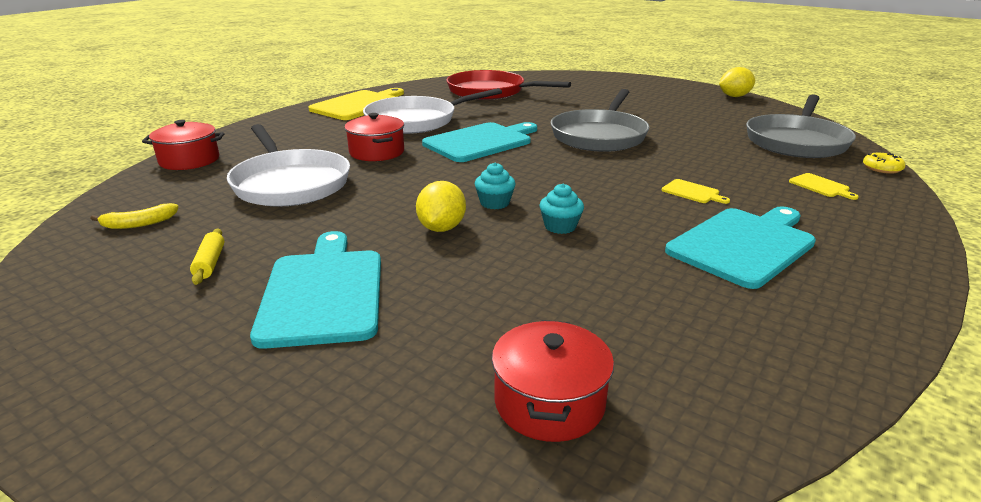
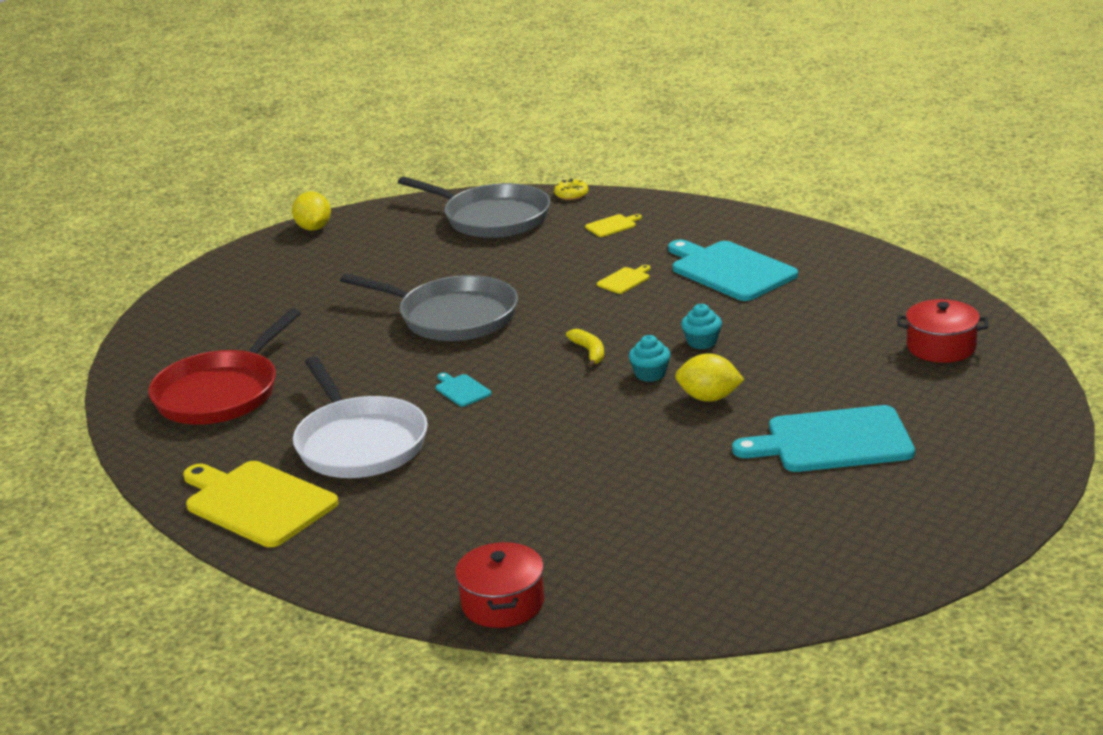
camera: 85 degrees left, 0 degrees up
(139, 224) = (710, 579): yellow banana -> yellow banana (589, 352)
(210, 263) = (792, 509): yellow rolling pin -> none
(290, 183) = (593, 503): white pan -> none
(377, 152) = (489, 458): red pot -> none
(481, 142) = (461, 390): turquoise cutting board -> turquoise cutting board, size x0.43

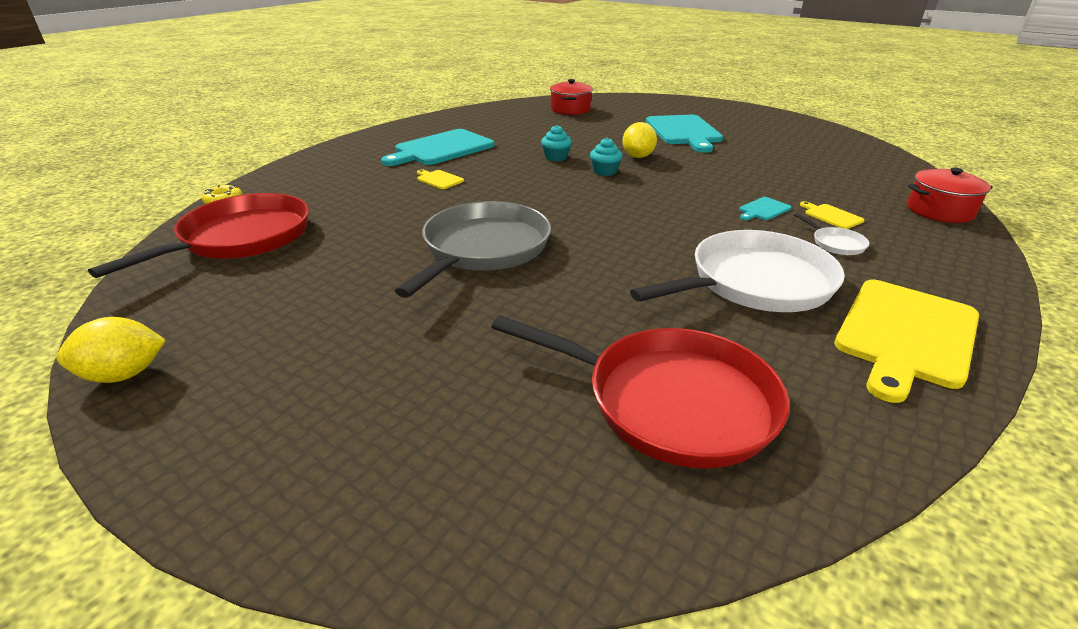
camera: 95 degrees left, 5 degrees up
(426, 503) = (836, 244): none -> white pan
(461, 390) = (638, 238): turquoise cutting board -> turquoise cutting board (763, 209)
(492, 218) = (241, 238): grey pan -> red pan
(589, 352) = (568, 190): yellow banana -> none
(612, 225) = (320, 184): yellow cutting board -> yellow cutting board (831, 216)

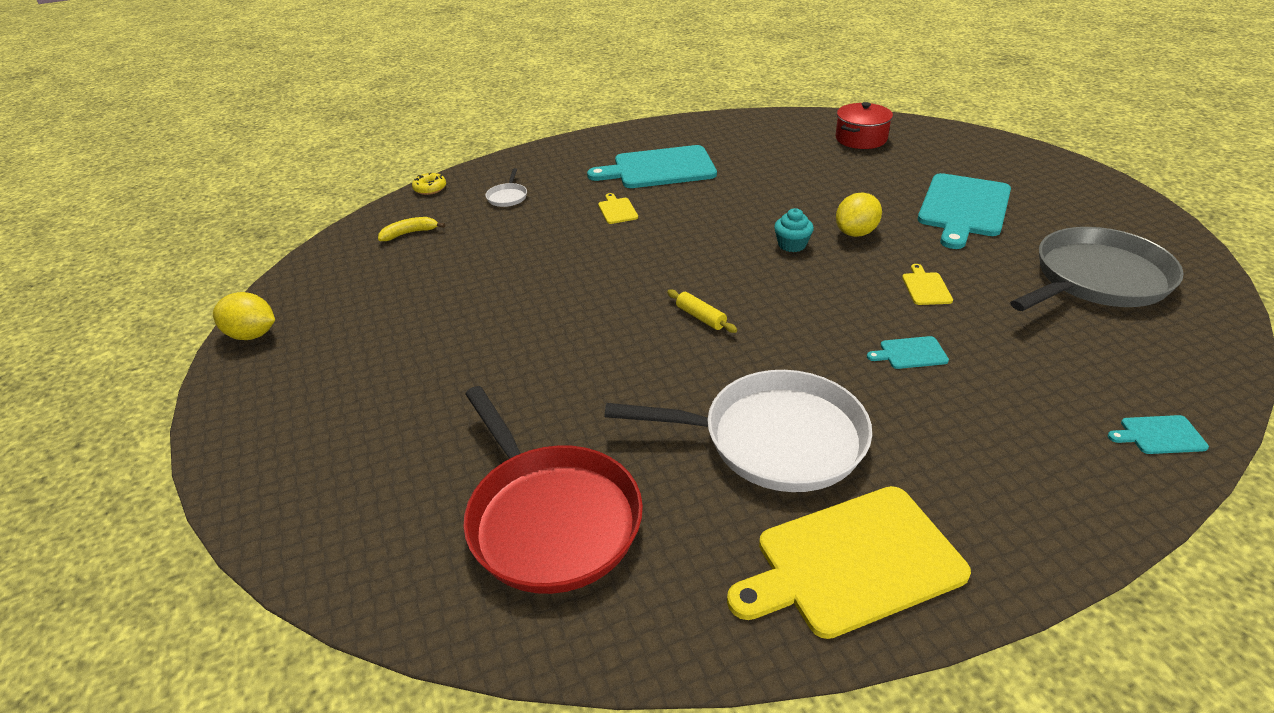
camera: 35 degrees right, 5 degrees up
(241, 238) = (409, 233): red pan -> yellow banana
(483, 249) = (572, 307): grey pan -> grey pan (1097, 279)
(556, 157) = (762, 210): turquoise cupcake -> none
(599, 227) = (700, 317): none -> yellow rolling pin
(831, 216) = (986, 390): yellow cutting board -> yellow cutting board (925, 287)
(836, 244) = (935, 428): white pan -> white pan (507, 197)
(939, 211) = (1159, 435): red pot -> turquoise cutting board

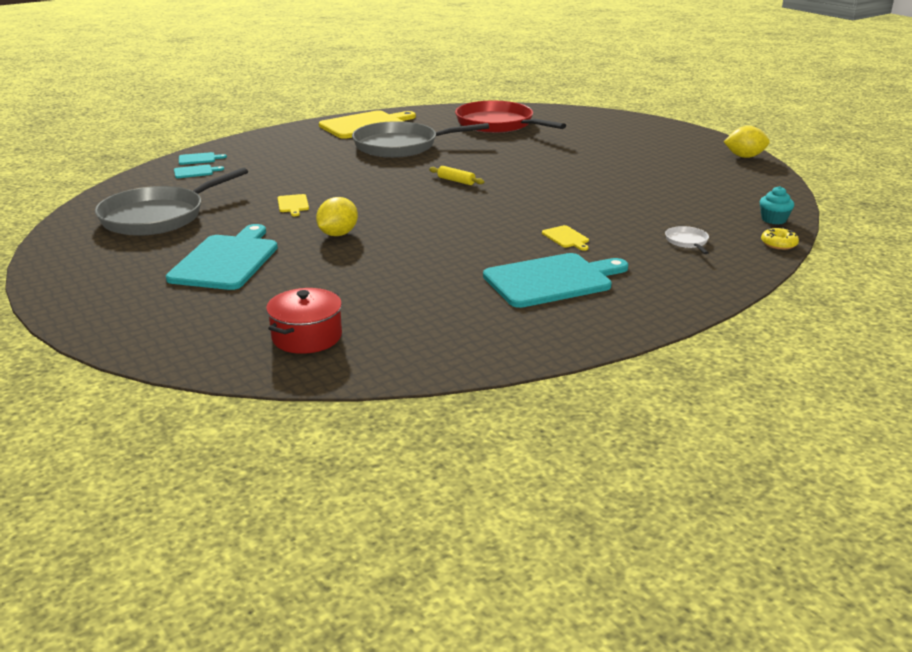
camera: 165 degrees right, 10 degrees down
(409, 233) = (734, 209): yellow banana -> none
(775, 439) = (400, 146): white pan -> grey pan
(792, 245) = (395, 222): turquoise cupcake -> turquoise cupcake (773, 219)
(910, 353) = (318, 175): turquoise cutting board -> turquoise cutting board (195, 172)

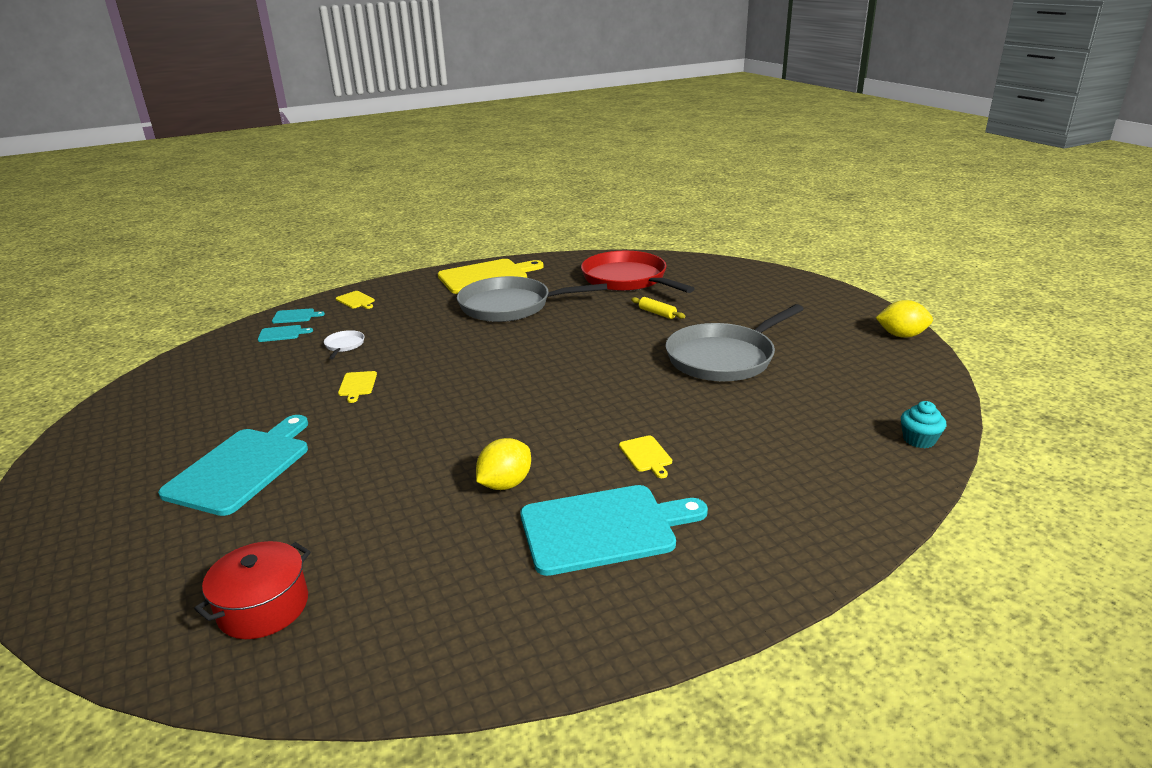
camera: 10 degrees right, 0 degrees up
(157, 217) = (208, 396): grey pan -> grey pan (723, 358)
(250, 146) = (356, 300): none -> yellow cutting board
(338, 234) = (383, 433): yellow lemon -> yellow lemon (505, 484)
(456, 181) = (550, 358): yellow rolling pin -> yellow rolling pin (657, 313)
(687, 242) = (796, 471): white pan -> white pan (344, 345)
(778, 244) = (918, 483): yellow donut -> none

